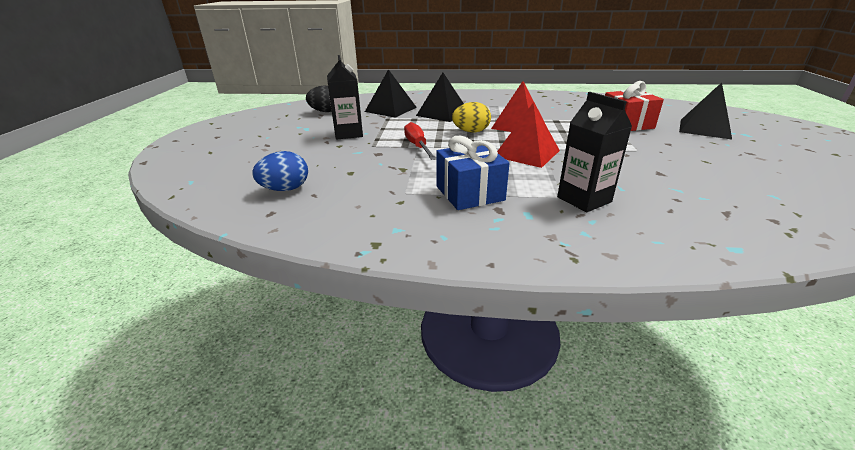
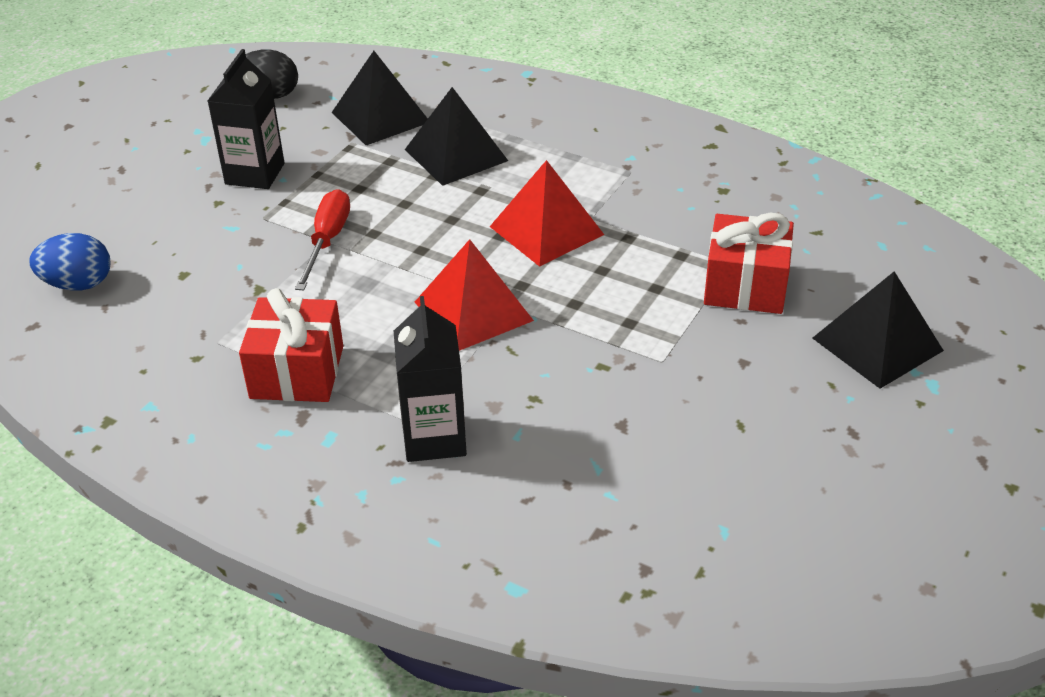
camera: 25 degrees right, 10 degrees up
(470, 193) = (297, 372): blue gift -> red gift
(471, 132) = (448, 225): yellow egg -> none

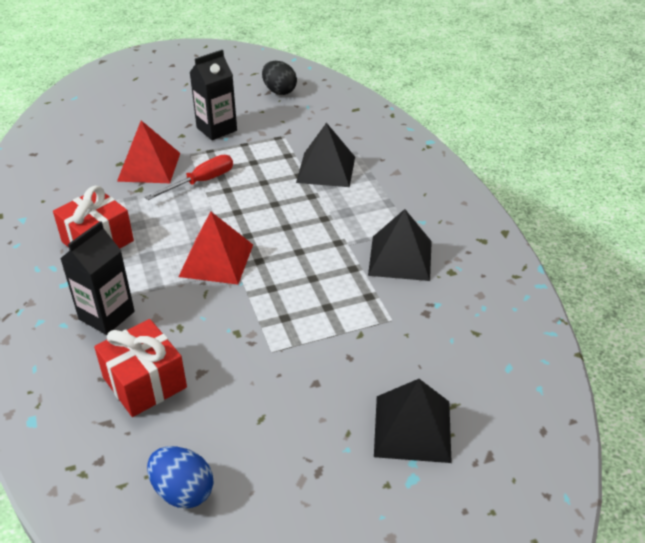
camera: 40 degrees right, 0 degrees up
(78, 284) = (74, 144): blue egg -> blue egg (183, 491)
(380, 117) = (316, 129): black pyramid -> black pyramid (400, 258)
(546, 230) = (314, 238): red pyramid -> red pyramid (149, 167)
(745, 286) = (381, 338): red gift -> red gift (145, 382)

